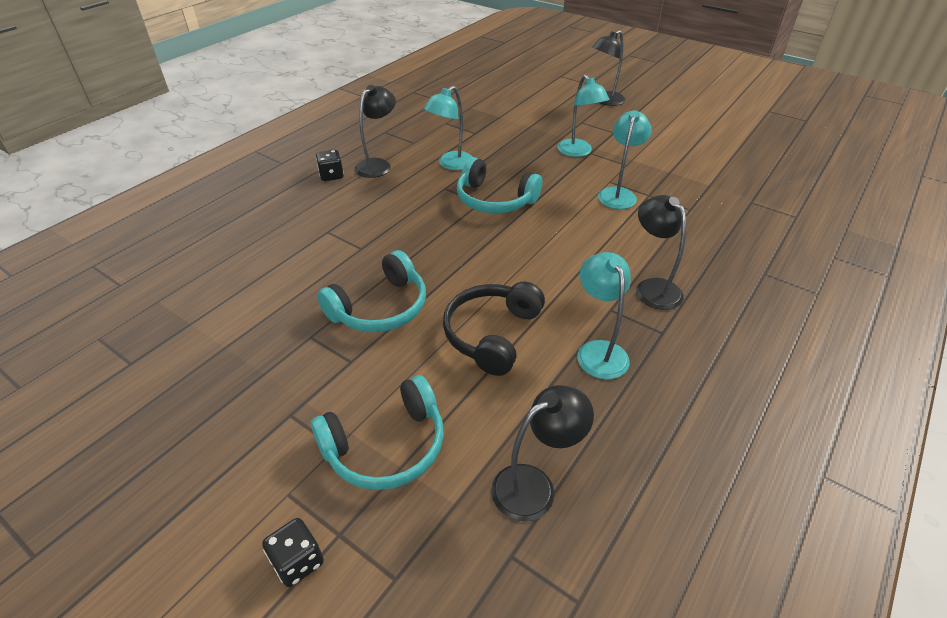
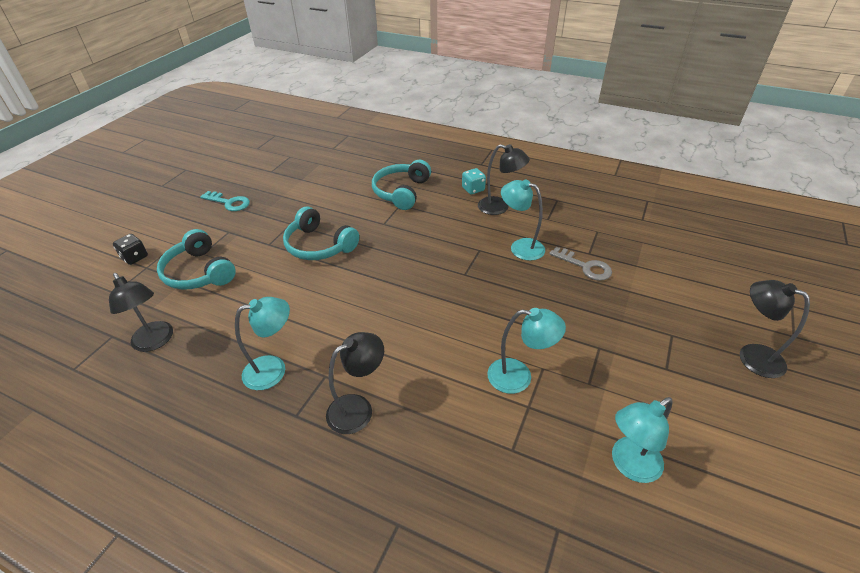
camera: 80 degrees right, 0 degrees up
(197, 420) = (229, 202): none -> turquoise key
(331, 175) = (473, 189): black dice -> turquoise dice
(491, 334) = (293, 304): black headphones -> none
(492, 138) = (585, 266): none -> grey key
(494, 200) = (471, 282): turquoise headphones -> turquoise headphones (401, 192)
(578, 152) = (594, 336): turquoise lamp -> turquoise lamp (629, 465)

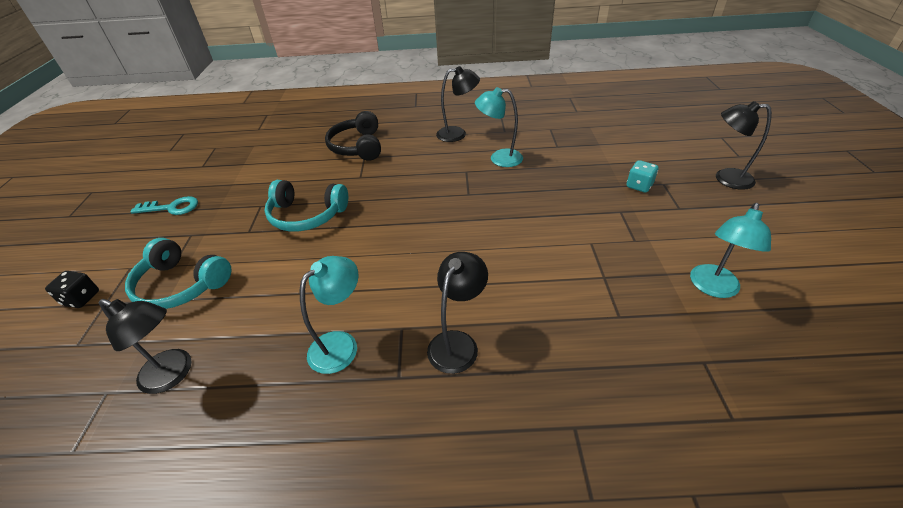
camera: 25 degrees left, 0 degrees up
(401, 192) = (357, 146): turquoise headphones -> black headphones
(473, 189) = (423, 127): turquoise dice -> turquoise dice (639, 186)
(519, 377) = (578, 257): turquoise lamp -> none
(585, 266) = (562, 157): grey key -> none

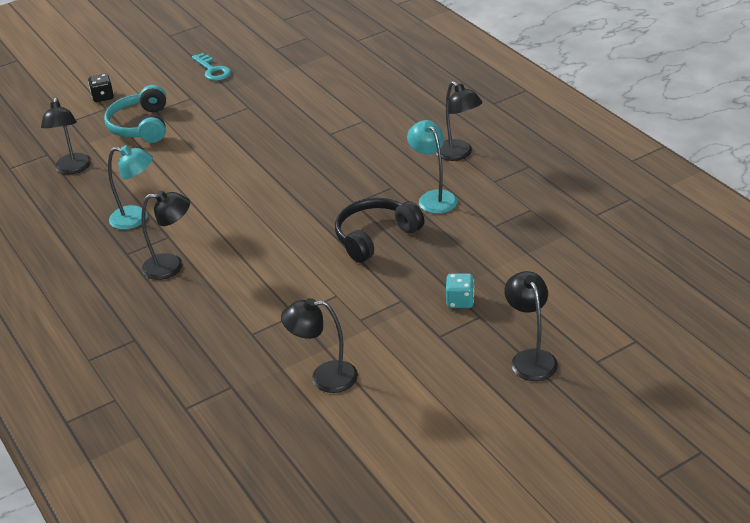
camera: 60 degrees right, 5 degrees down
(306, 215) = (254, 135): turquoise headphones -> none
(357, 146) = (378, 108): black headphones -> black headphones (375, 237)
(712, 288) = (324, 377): turquoise lamp -> black lamp

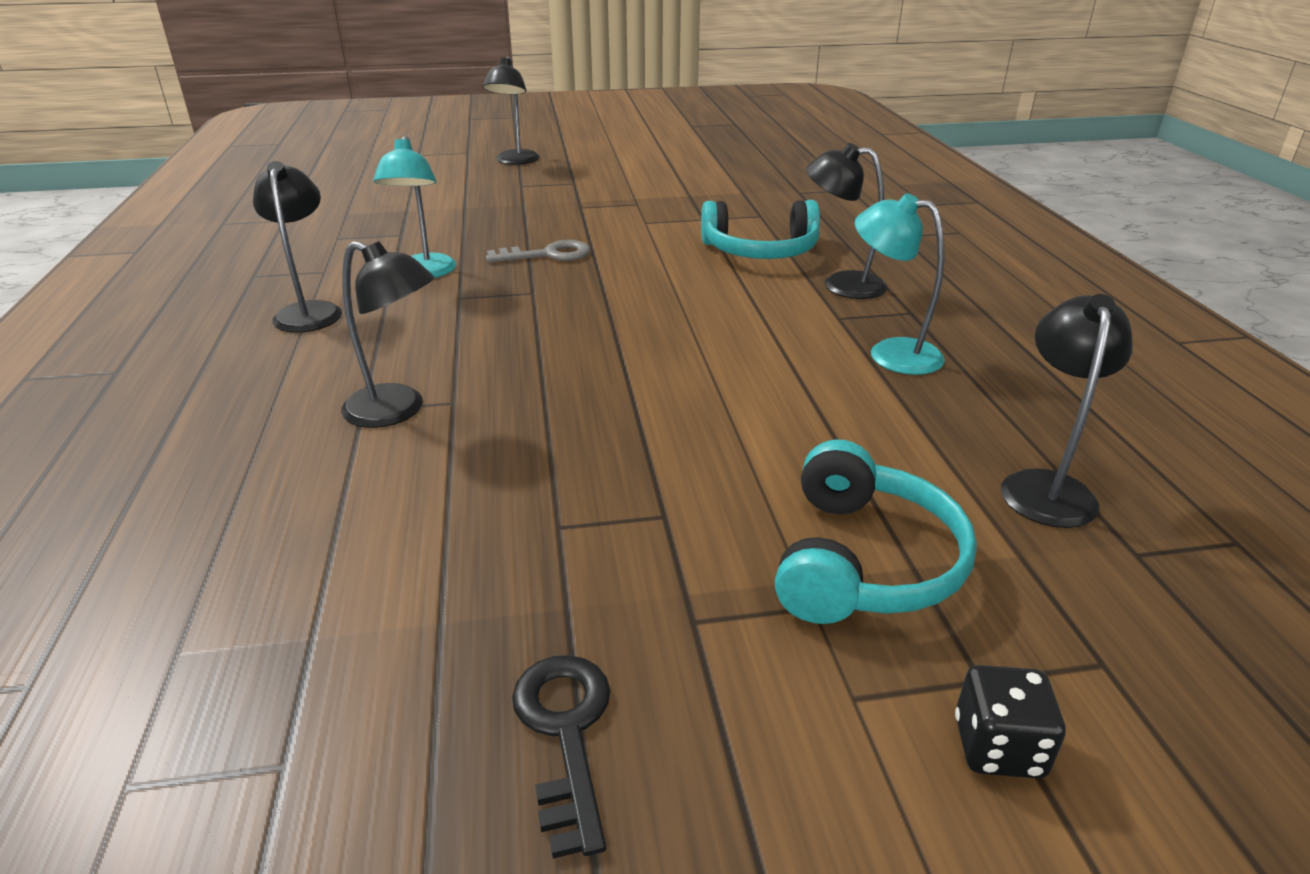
camera: 160 degrees left, 5 degrees down
(213, 70) = (565, 733): turquoise key -> black key
(234, 286) = (760, 251): none -> turquoise headphones
(324, 377) = (705, 182): black lamp -> black lamp (397, 411)
(375, 237) = (548, 255): black headphones -> grey key
(460, 301) = (525, 196): turquoise dice -> none

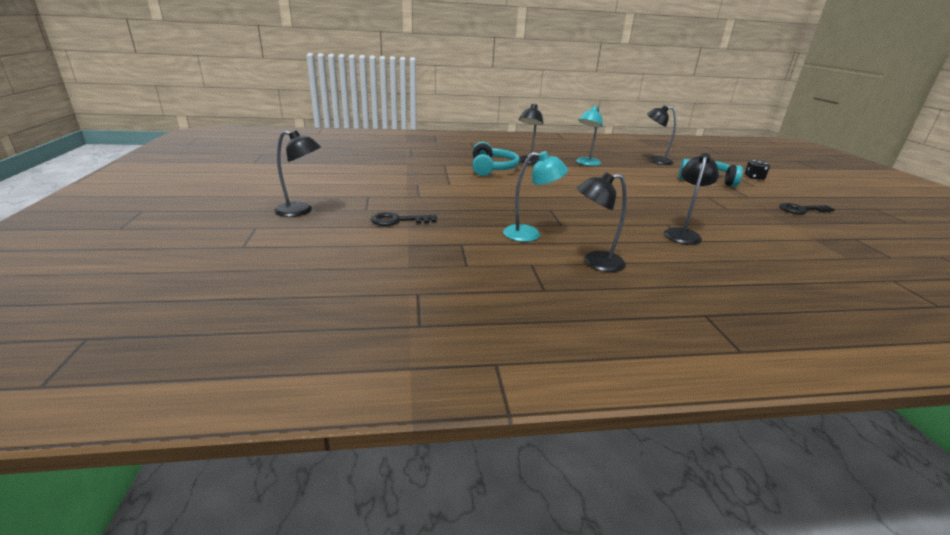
camera: 90 degrees left, 5 degrees down
(483, 201) = (398, 220): none -> black key
(548, 255) = (499, 205): grey key -> none

